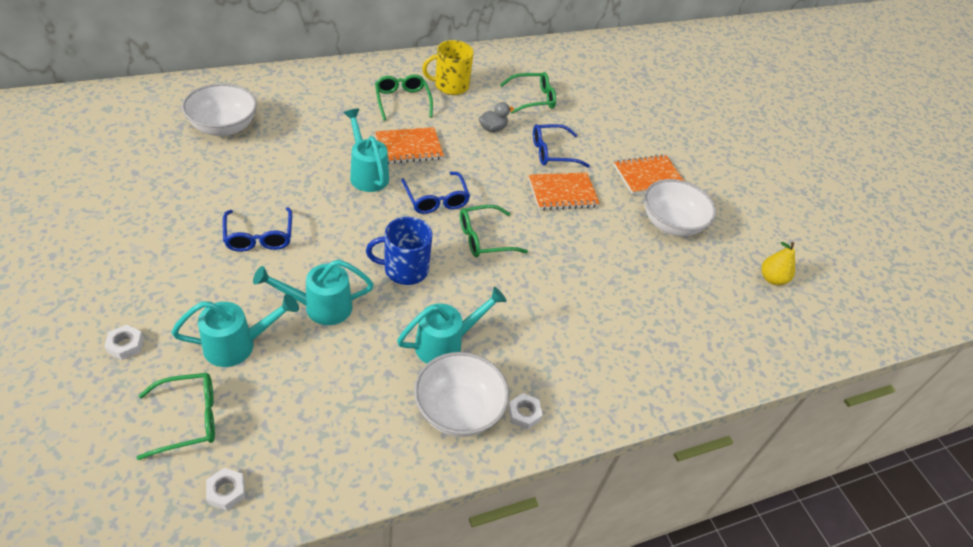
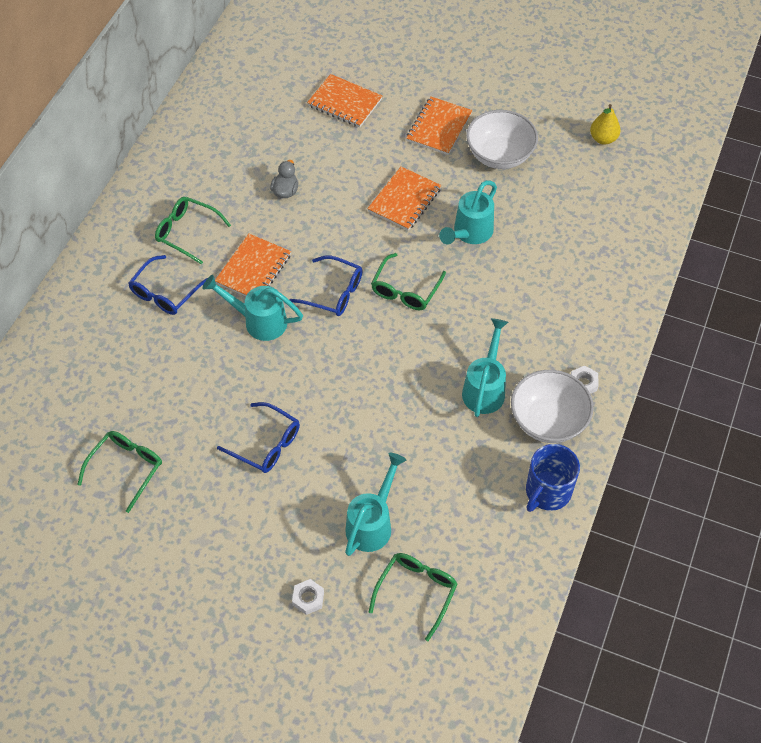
camera: 40 degrees left, 10 degrees up
(224, 127) = (97, 392): white bowl -> none
(226, 491) = (498, 600): white nut -> none
(320, 307) = (380, 446): turquoise watering can -> turquoise watering can (469, 233)
(405, 269) = (390, 366): blue mug -> blue mug (547, 492)
(450, 85) = (199, 181): yellow mug -> none
(532, 98) = (274, 133): green glasses -> green glasses (126, 469)
(553, 152) = (353, 170): blue glasses -> blue glasses (165, 292)
(602, 118) = (344, 103): none -> orange notebook

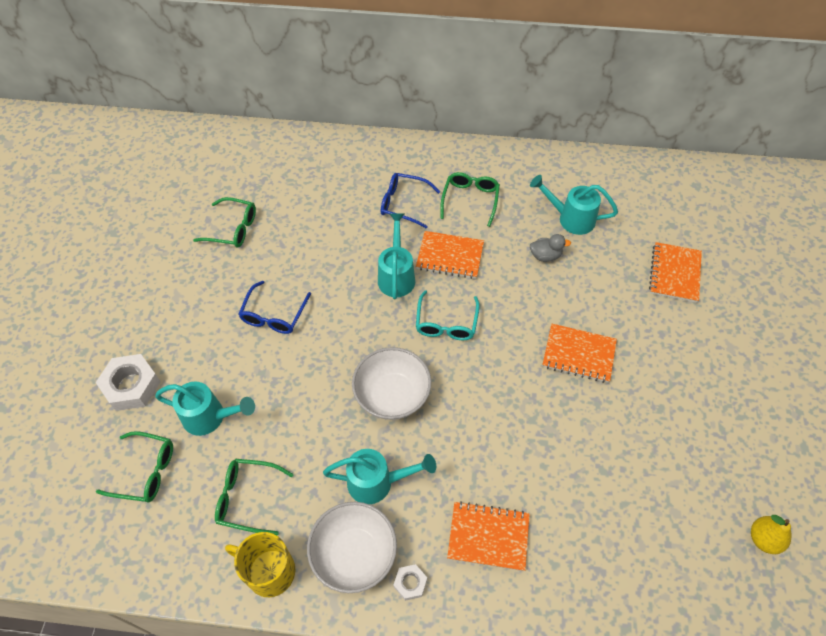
camera: 75 degrees right, 0 degrees up
(308, 598) = (131, 386): white nut -> white nut, size x1.94
(333, 292) = (446, 323): blue glasses -> turquoise glasses
(405, 289) = (471, 382): green glasses -> green glasses (248, 498)
(439, 127) = (688, 362): orange notebook -> orange notebook (488, 536)
(469, 233) = (563, 424): turquoise watering can -> turquoise watering can (571, 218)
(499, 155) = (681, 430): white bowl -> white bowl (392, 395)
(547, 492) = (269, 571): blue mug -> yellow mug

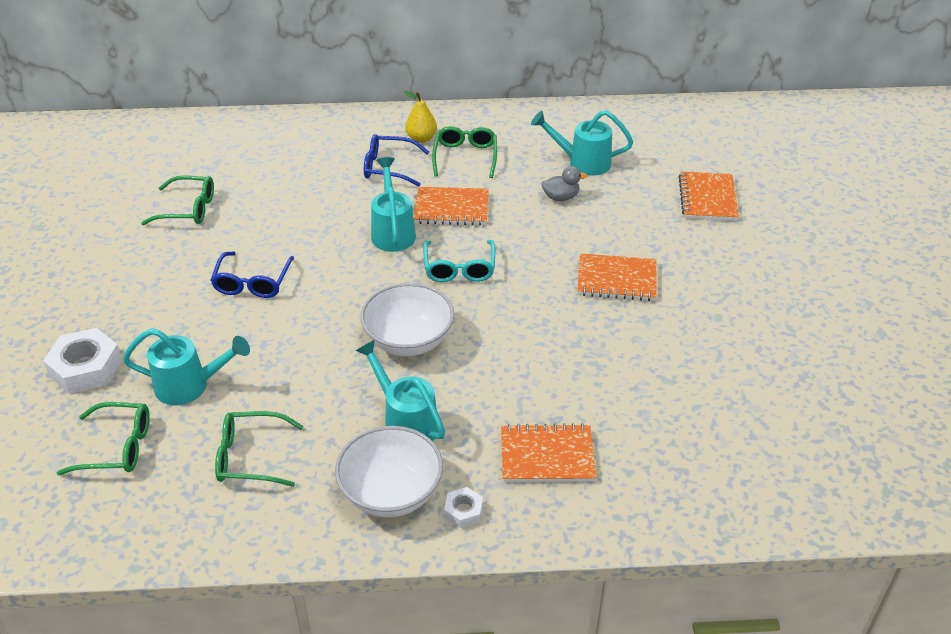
camera: 10 degrees left, 15 degrees down
(269, 571) = (290, 523): yellow mug -> none
(377, 482) = (406, 422): turquoise watering can -> turquoise watering can turned 120 degrees counterclockwise
(764, 539) = (857, 418): yellow pear -> yellow pear (421, 138)

